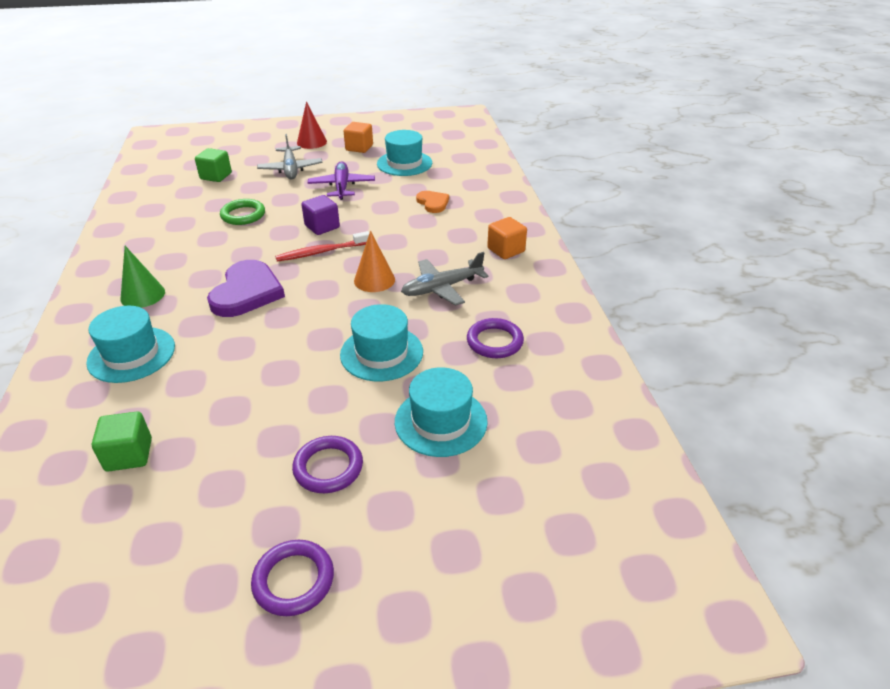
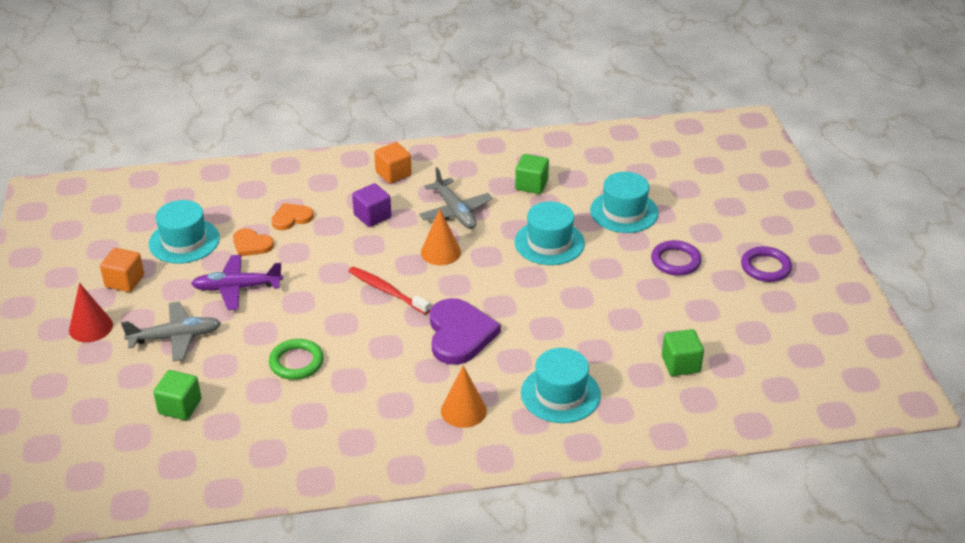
camera: 90 degrees left, 0 degrees up
(142, 295) = (463, 410): green cone -> orange cone
(247, 292) = (459, 334): purple heart -> purple heart turned 75 degrees clockwise
(321, 252) = (387, 291): red toothbrush -> red toothbrush turned 150 degrees clockwise
(322, 227) = (333, 295): purple cube -> purple cube (372, 216)
(397, 189) = (251, 244): none -> orange heart
(494, 341) = (531, 185): purple ring -> green cube

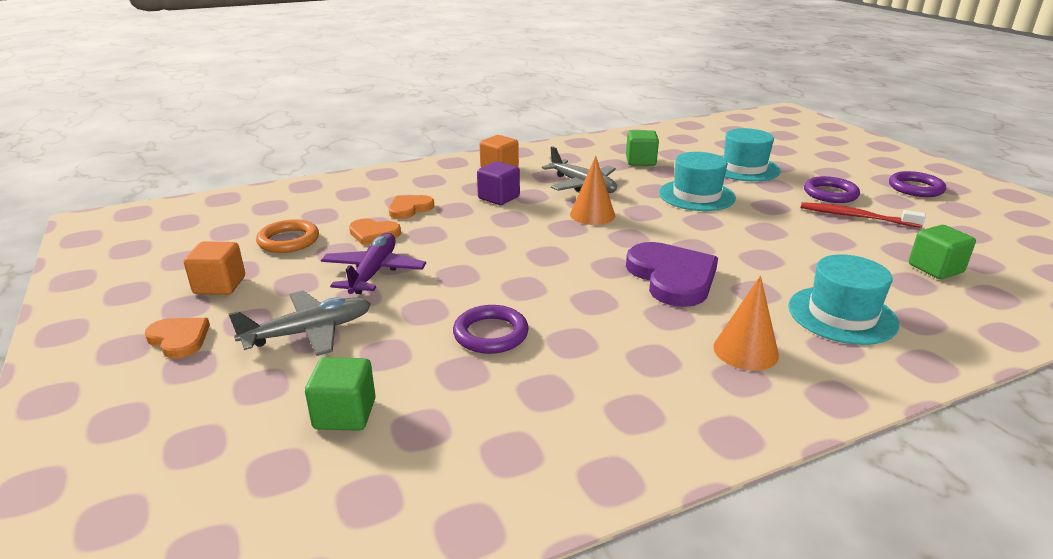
camera: 15 degrees left, 10 degrees down
(91, 327) = (179, 339): red cone -> orange heart
(184, 241) = (288, 240): turquoise hat -> orange ring
(237, 288) = (373, 272): purple plane -> purple plane turned 120 degrees clockwise
(296, 362) = (490, 334): green ring -> purple ring
(387, 291) = (557, 252): red toothbrush -> red toothbrush (856, 217)

